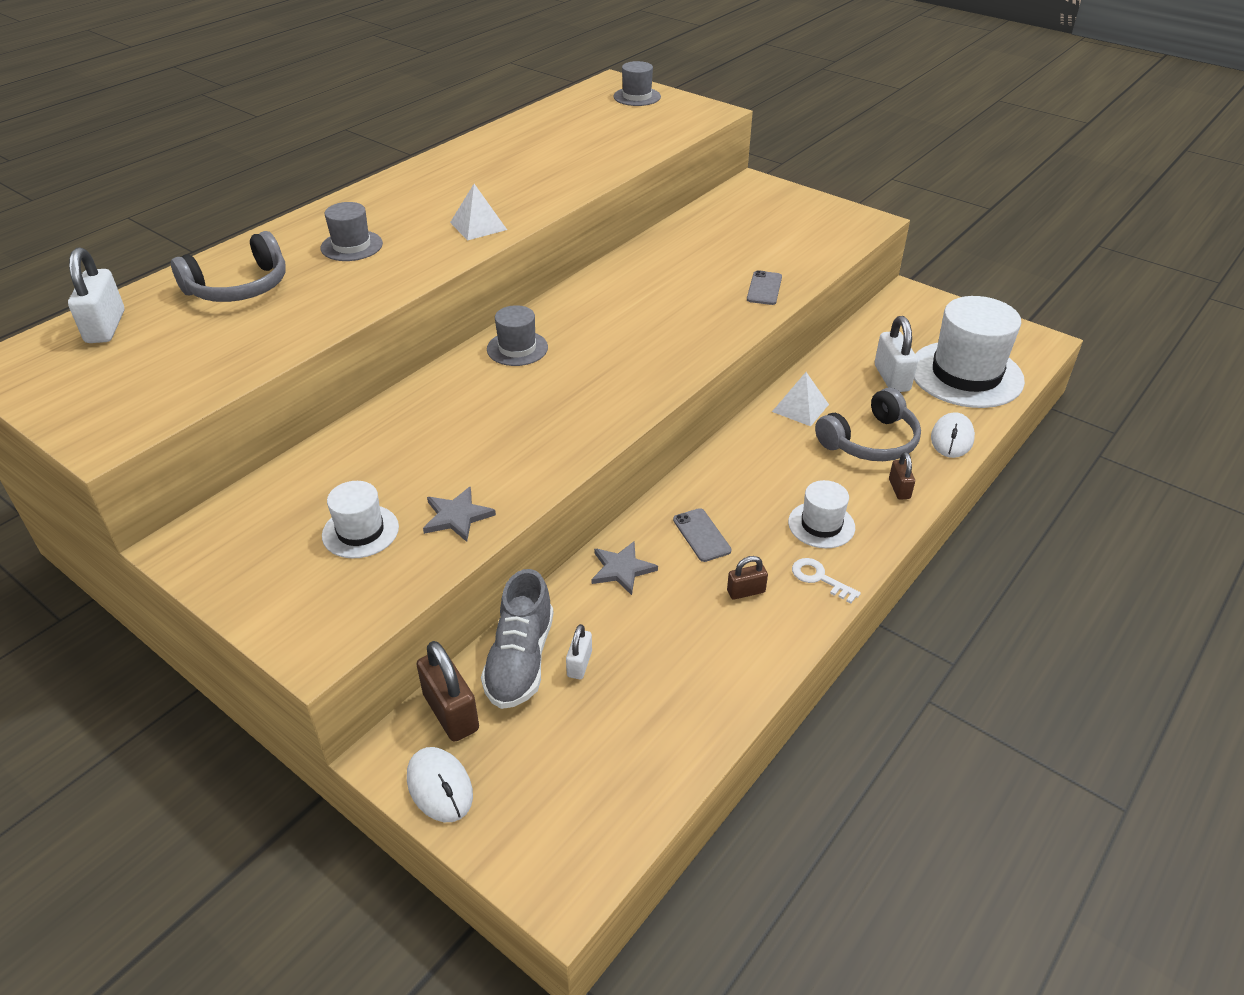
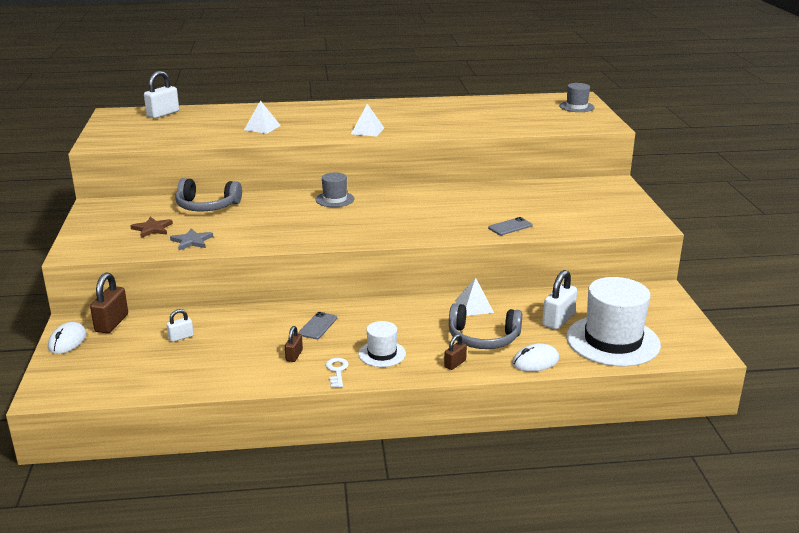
camera: 45 degrees right, 15 degrees down
(239, 287) = (230, 118): grey headphones -> grey headphones (207, 206)
(324, 282) = (262, 127): none -> white pyramid
(351, 246) = (300, 120): grey hat -> none
(360, 531) = (152, 229): white hat -> brown star
(520, 660) = (163, 323): grey shoe -> none
(622, 569) = (260, 318): grey star -> none
(746, 591) = (294, 355): brown padlock -> brown padlock turned 75 degrees clockwise

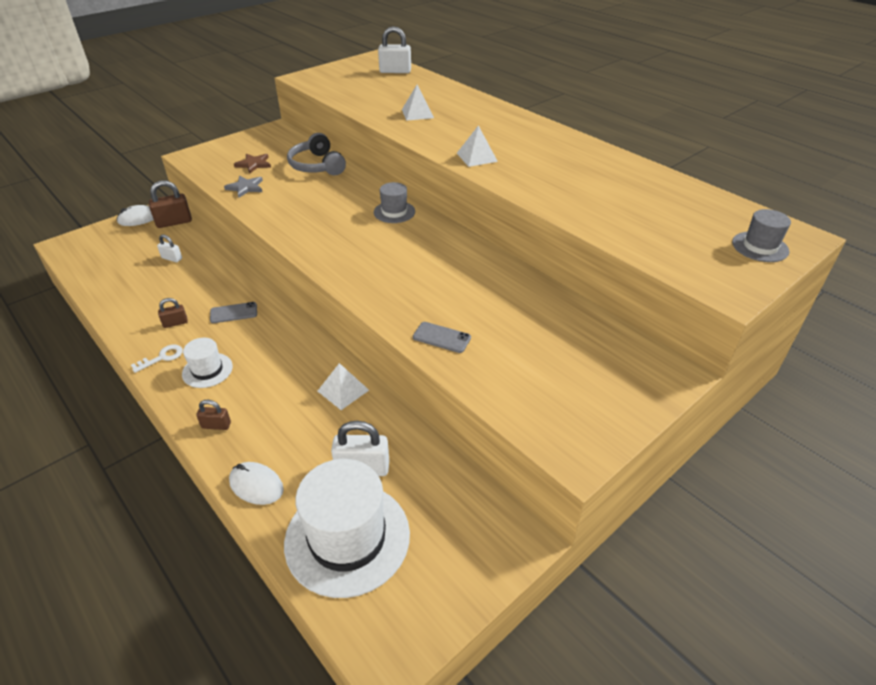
camera: 55 degrees right, 15 degrees up
(483, 338) = (280, 424): grey headphones -> none

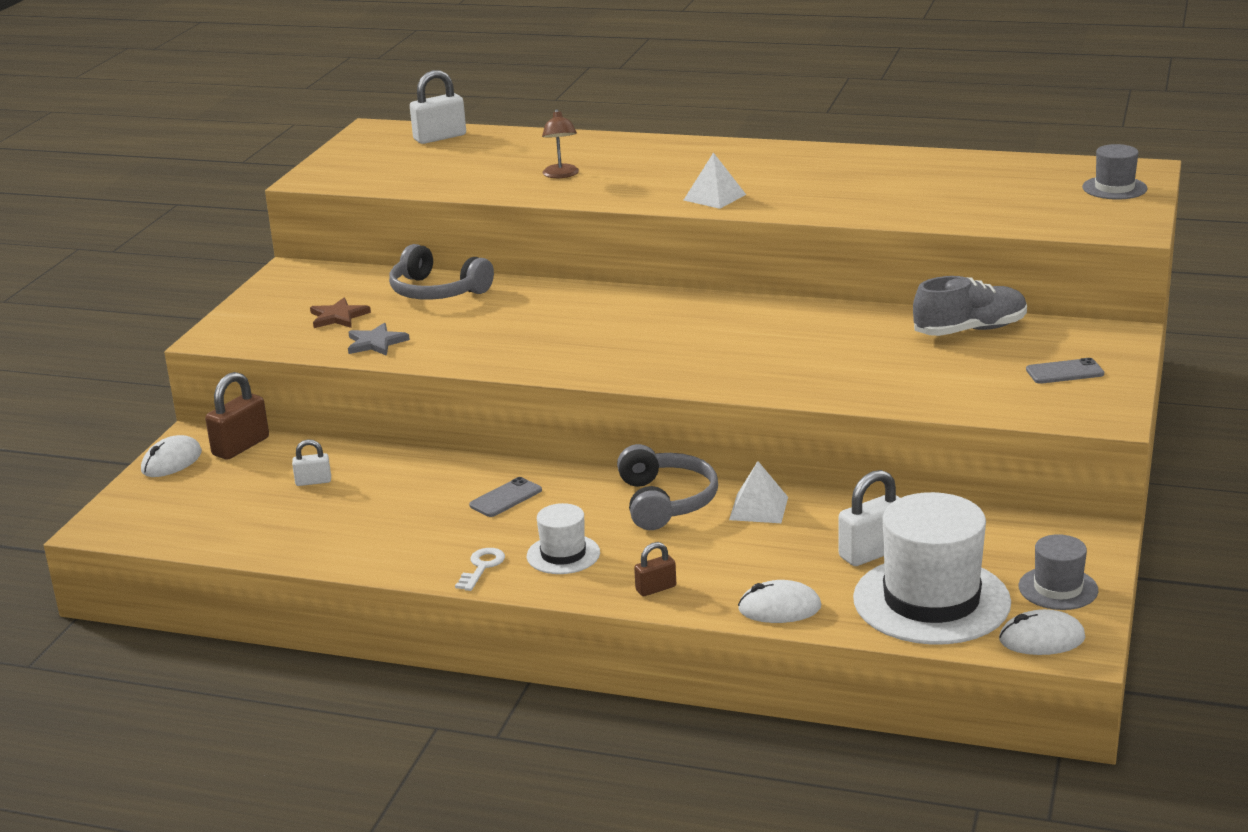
camera: 30 degrees left, 15 degrees down
(175, 323) = (441, 534): brown padlock -> none
(302, 358) = (666, 502): none -> grey headphones
(374, 630) = (1041, 639): none -> white mouse
(394, 212) = (628, 304): grey hat -> grey hat (1058, 588)
(417, 113) = (561, 175): white pyramid -> brown lamp
(441, 337) = (860, 387): grey phone -> grey phone (1064, 372)
(569, 320) = (970, 330): none -> grey shoe

